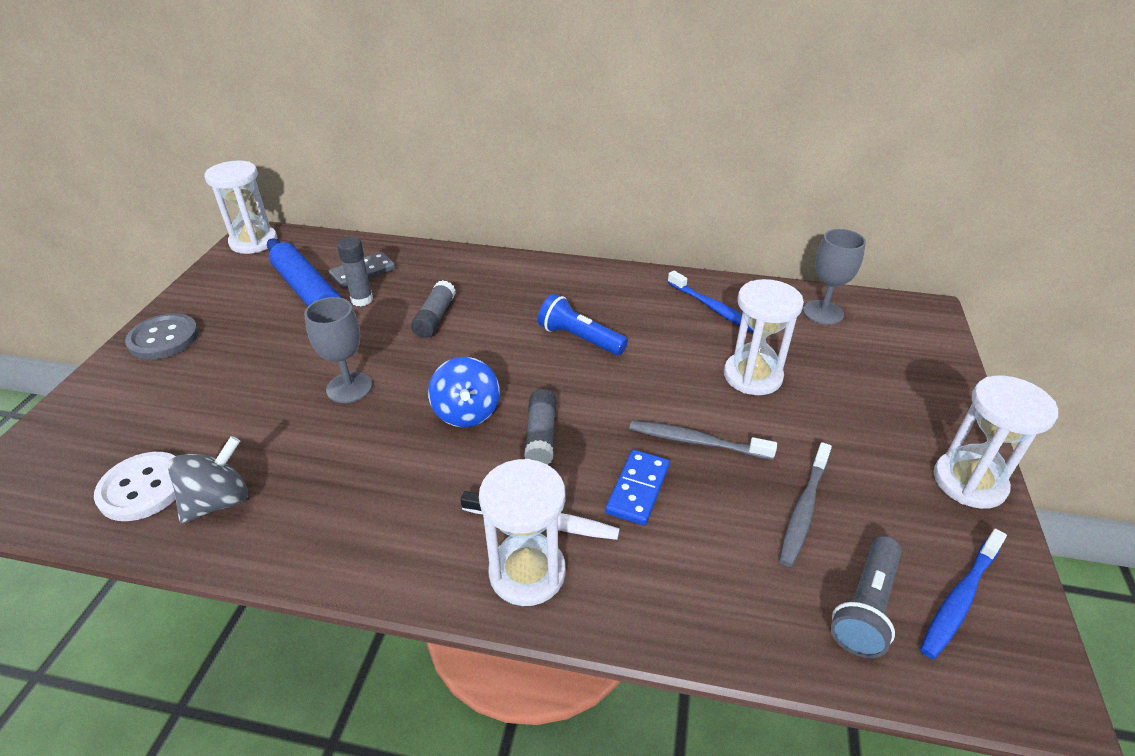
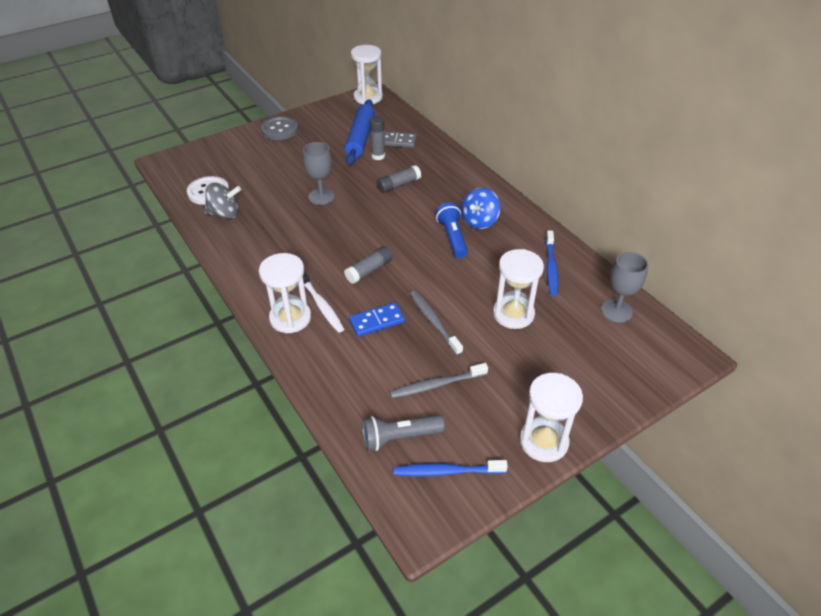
camera: 45 degrees right, 5 degrees up
(466, 412) = (353, 239): blue spinning top -> blue spinning top (479, 221)

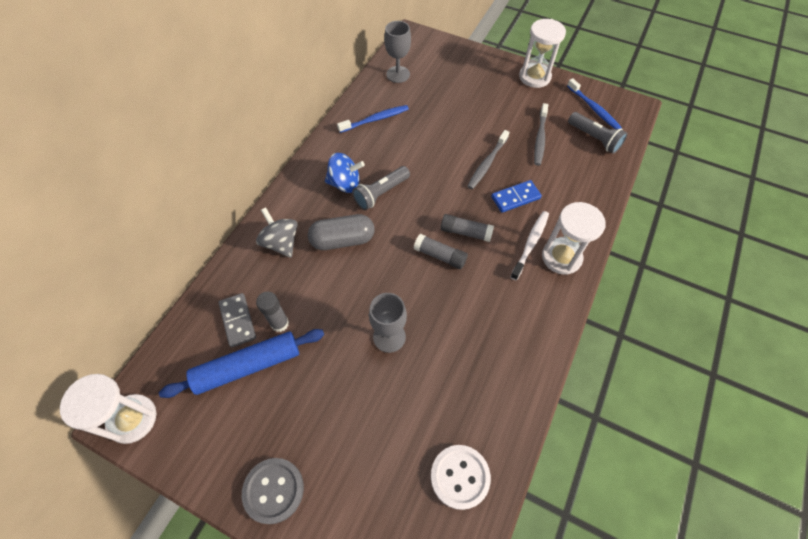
camera: 120 degrees left, 15 degrees up
(225, 214) = (483, 421): grey spinning top -> grey spinning top (281, 243)
(377, 321) = (515, 197): blue domino -> blue domino turned 60 degrees counterclockwise
(398, 185) = (325, 274): grey glue stick -> grey glue stick (440, 256)
(421, 202) = (343, 240): none -> grey capsule
(437, 385) = (540, 138): grey toothbrush -> grey toothbrush turned 60 degrees clockwise
(452, 237) = (381, 193): blue flashlight -> grey flashlight
(513, 314) = (443, 123): white hourglass -> none

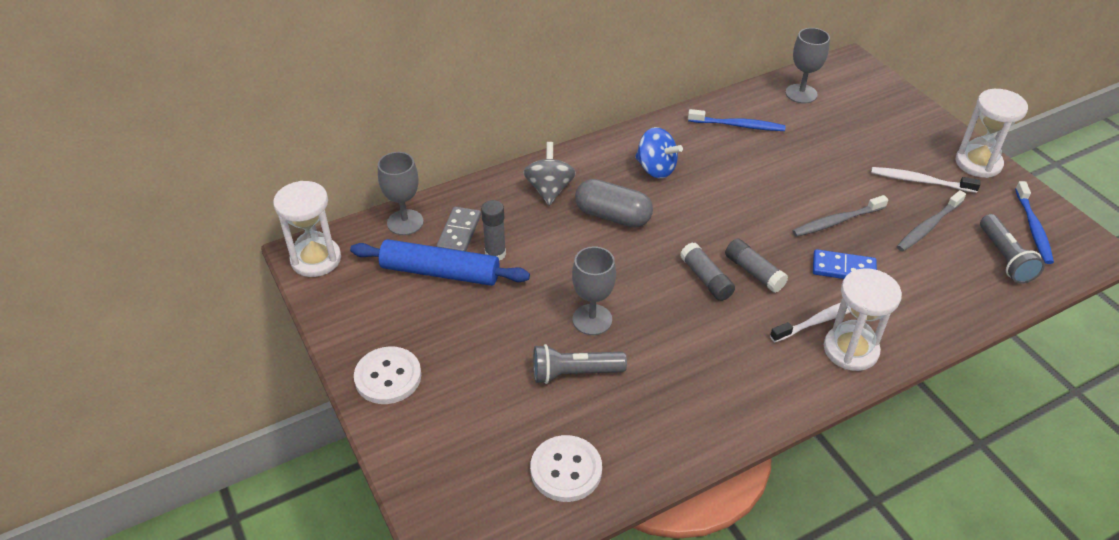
camera: 35 degrees right, 15 degrees down
(186, 337) = (405, 222): none -> grey goblet
(273, 490) = (388, 377): grey button -> white button
(381, 193) = (687, 195): grey flashlight -> grey flashlight (574, 373)
(513, 107) = (920, 181): none -> white toothbrush

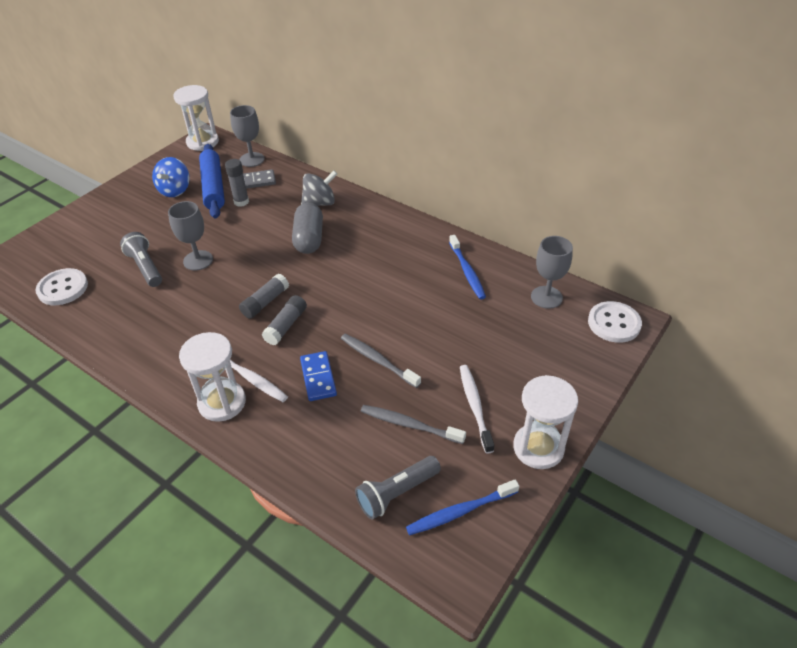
camera: 65 degrees right, 0 degrees up
(388, 377) = (118, 198): white button -> white button (614, 323)
(656, 169) = (377, 243): blue spinning top -> blue spinning top (175, 190)

